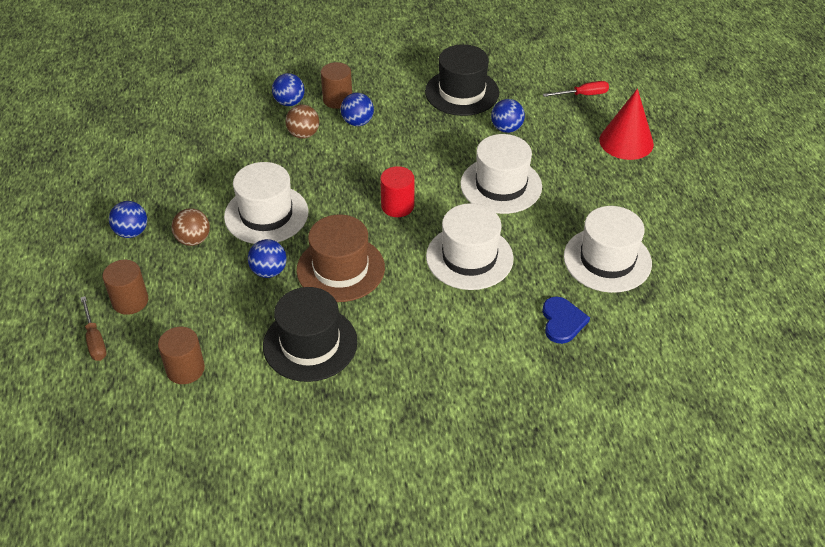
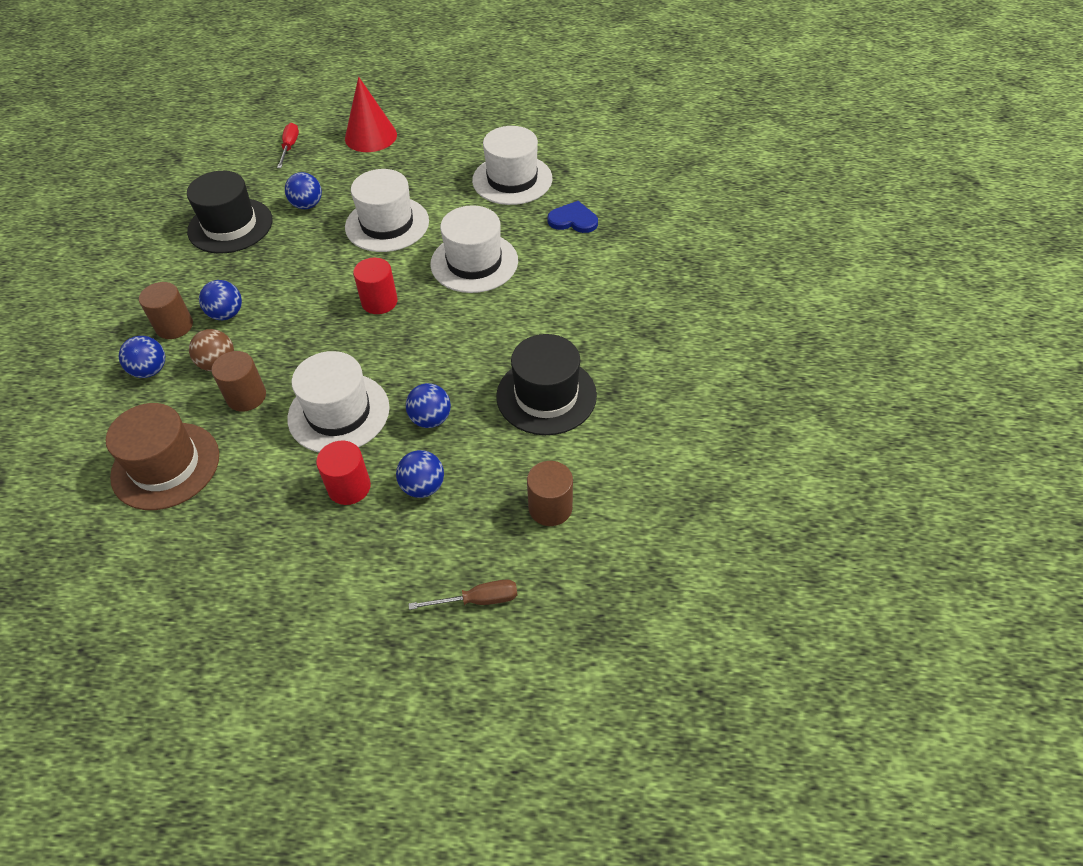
camera: 75 degrees left, 5 degrees up
(130, 301) = (426, 559): brown cylinder -> brown cylinder (246, 396)
(131, 232) = (305, 554): blue ball -> blue ball (423, 487)
(193, 240) = (349, 487): brown ball -> red cylinder
(340, 269) = (451, 358): brown hat -> brown hat (166, 465)

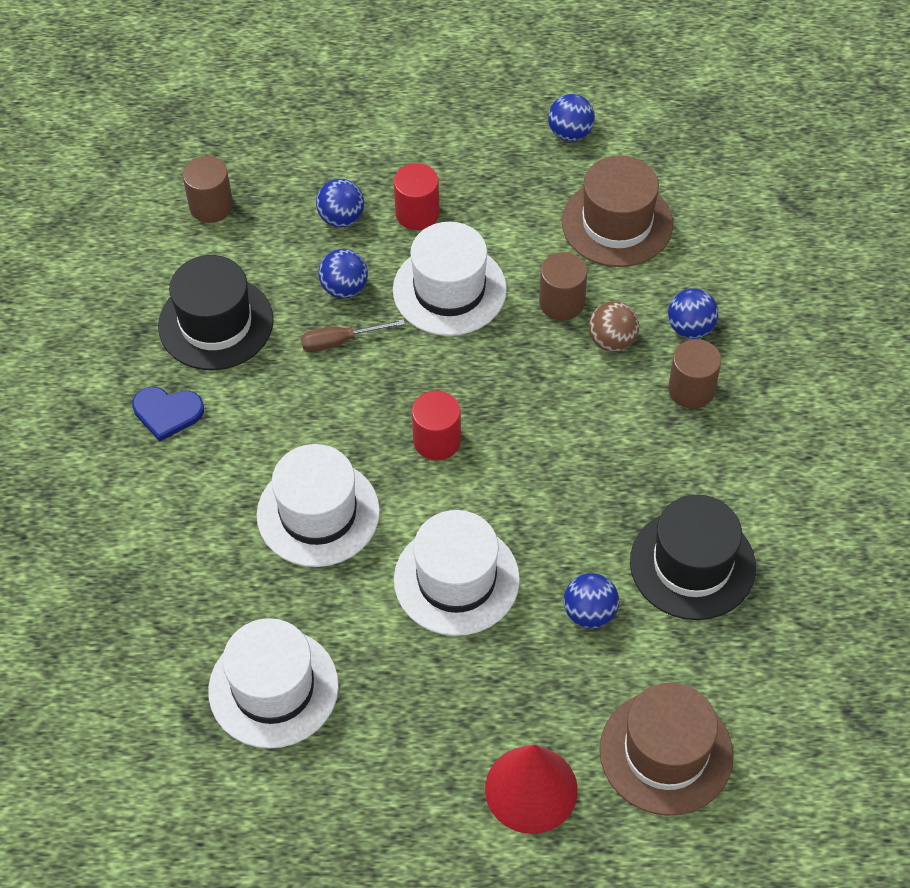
camera: 175 degrees right, 5 degrees up
(226, 314) = (632, 410): blue ball -> blue ball (570, 133)
(290, 147) = (666, 752): red screwdriver -> brown hat
(478, 600) = (276, 127): brown screwdriver -> brown screwdriver (340, 341)
(573, 220) = (177, 603): blue heart -> blue heart (167, 412)

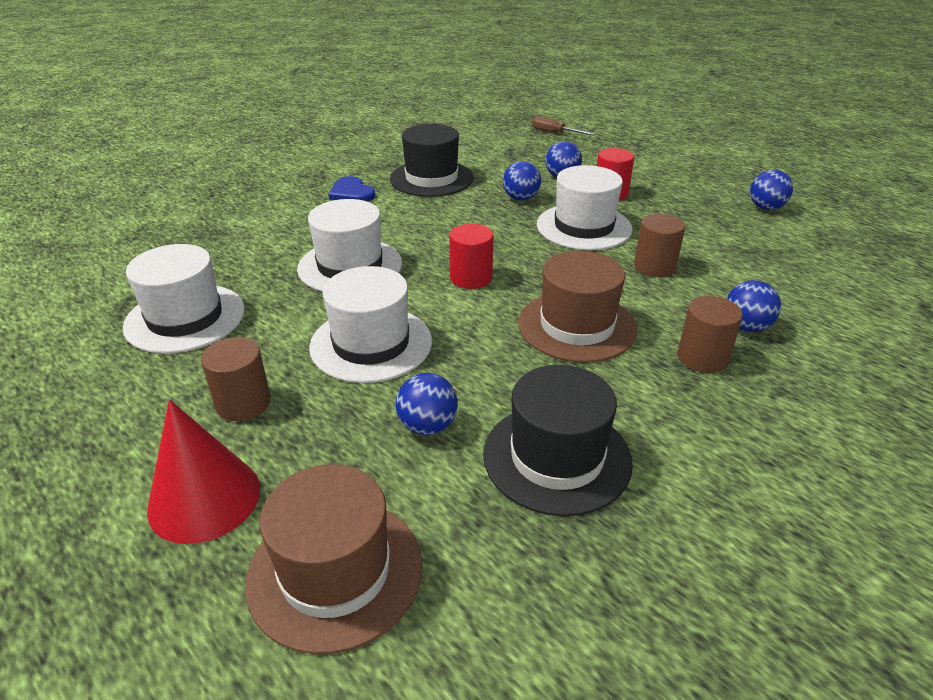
camera: 45 degrees right, 20 degrees down
(211, 206) = (499, 146): brown cylinder -> brown cylinder (243, 403)
(340, 341) = (484, 214): brown screwdriver -> brown screwdriver (554, 133)
(612, 341) = (668, 300): brown ball -> none
(617, 223) = (750, 254): brown hat -> brown hat (577, 326)

